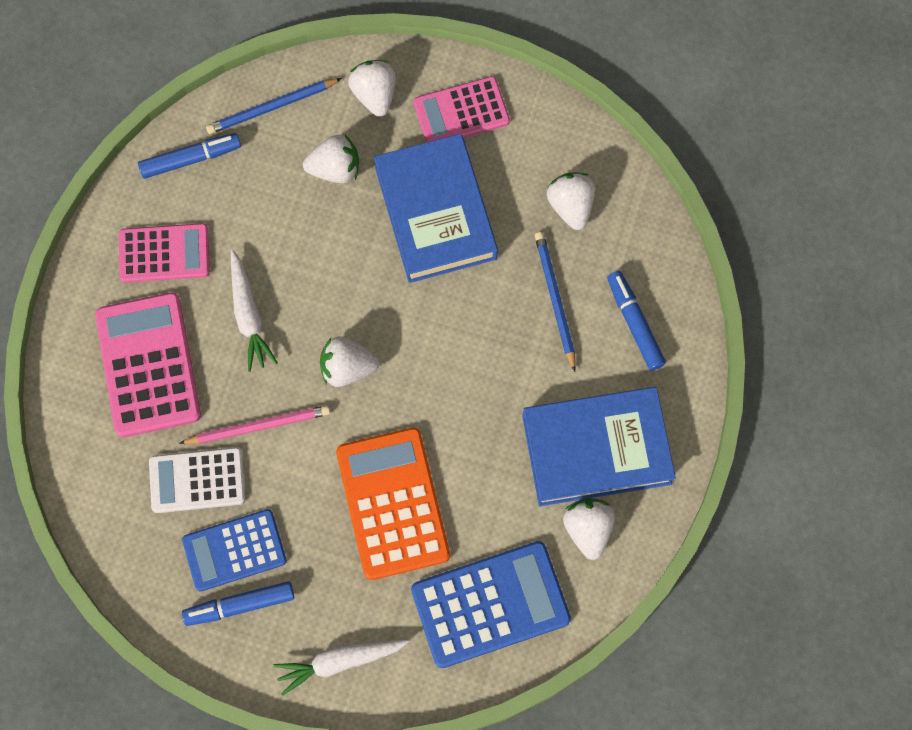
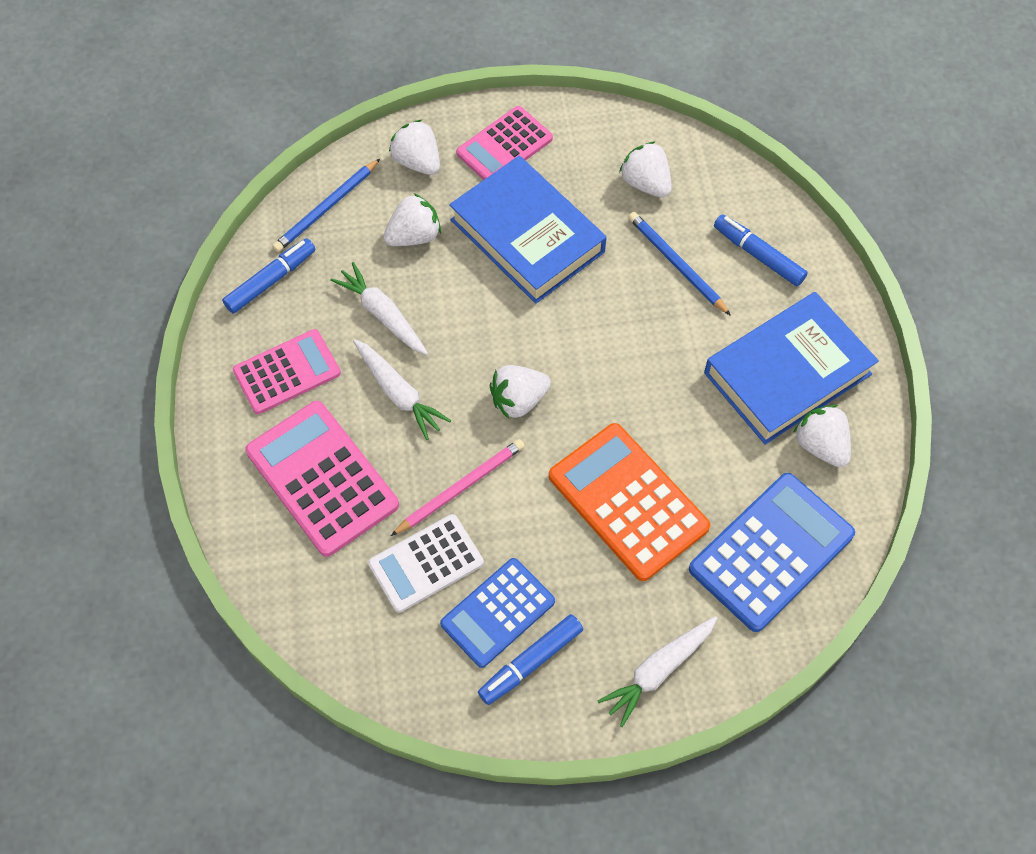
camera: 25 degrees left, 10 degrees down
(270, 234) = (382, 314): none -> white carrot

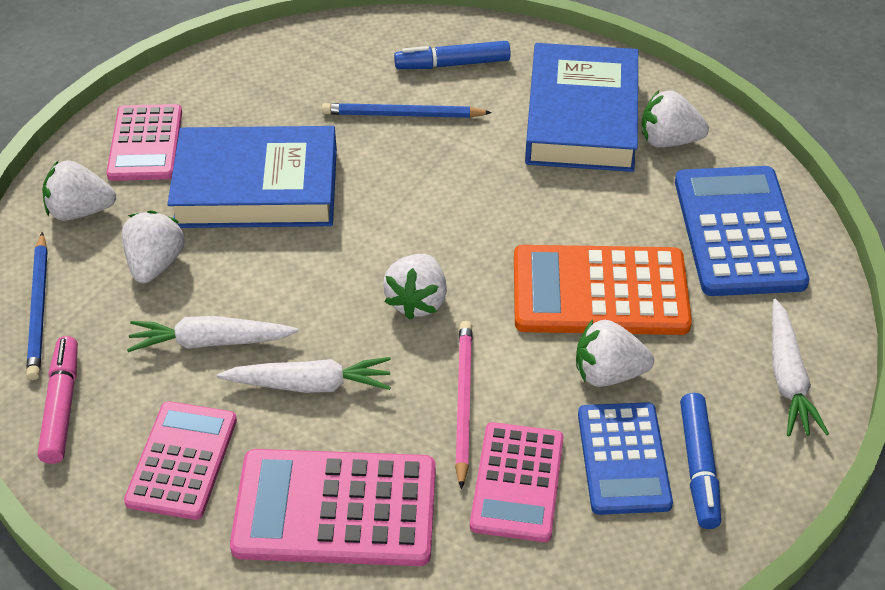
camera: 50 degrees left, 15 degrees down
(270, 281) = (61, 407): blue marker -> pink marker
(426, 563) = (517, 482): white calculator -> pink calculator
(645, 183) = (301, 83): white strawberry -> white strawberry (608, 373)

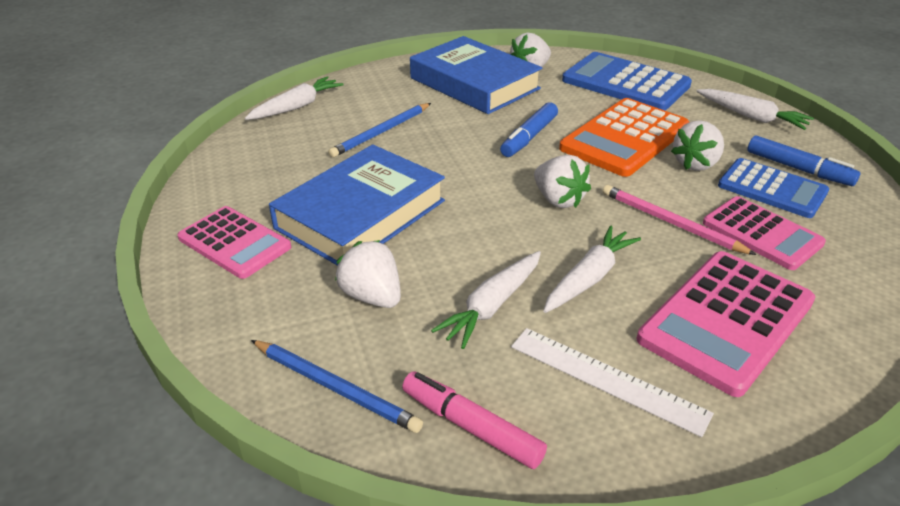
camera: 50 degrees left, 10 degrees down
(80, 211) = (255, 310): white strawberry -> none
(182, 460) = (607, 379): pink calculator -> white ruler
(384, 33) = (297, 106): none -> white carrot
(453, 64) = (365, 98): blue marker -> blue marker (529, 137)

